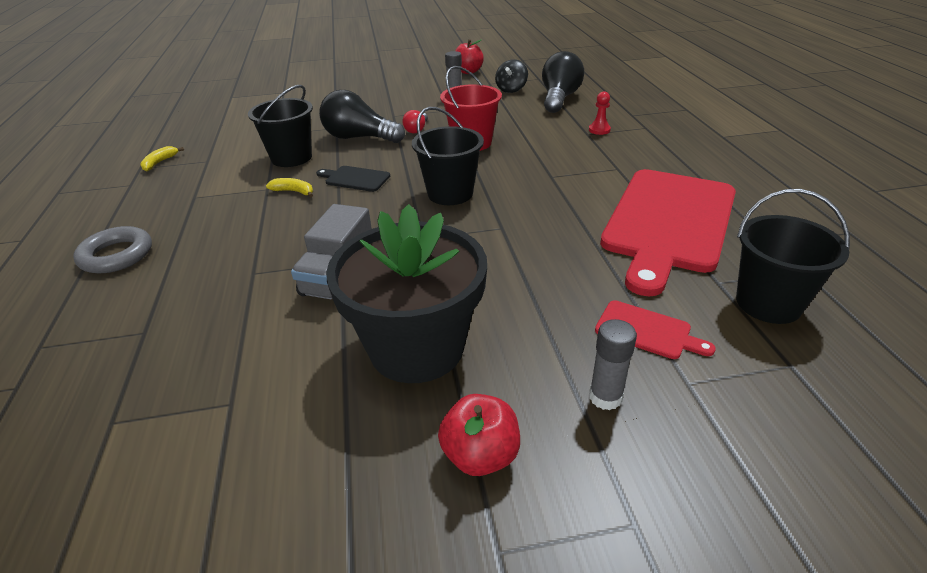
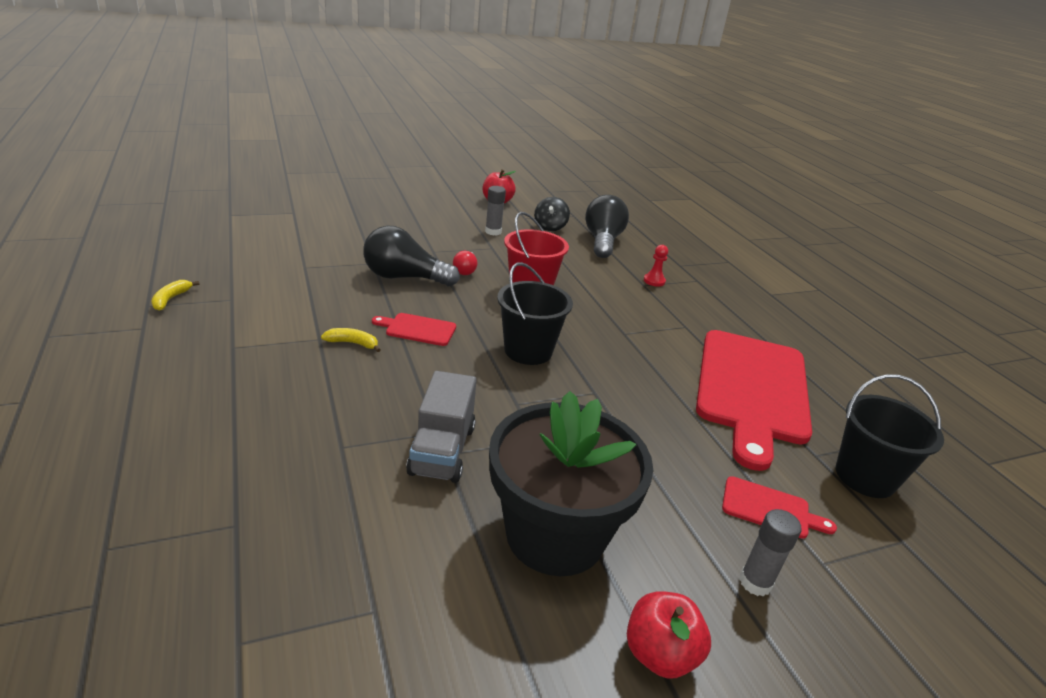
camera: 15 degrees left, 5 degrees down
(116, 255) = (162, 424): grey ring -> none
(291, 158) = (334, 299): black bucket -> none
(355, 179) = (418, 329): black cutting board -> red cutting board

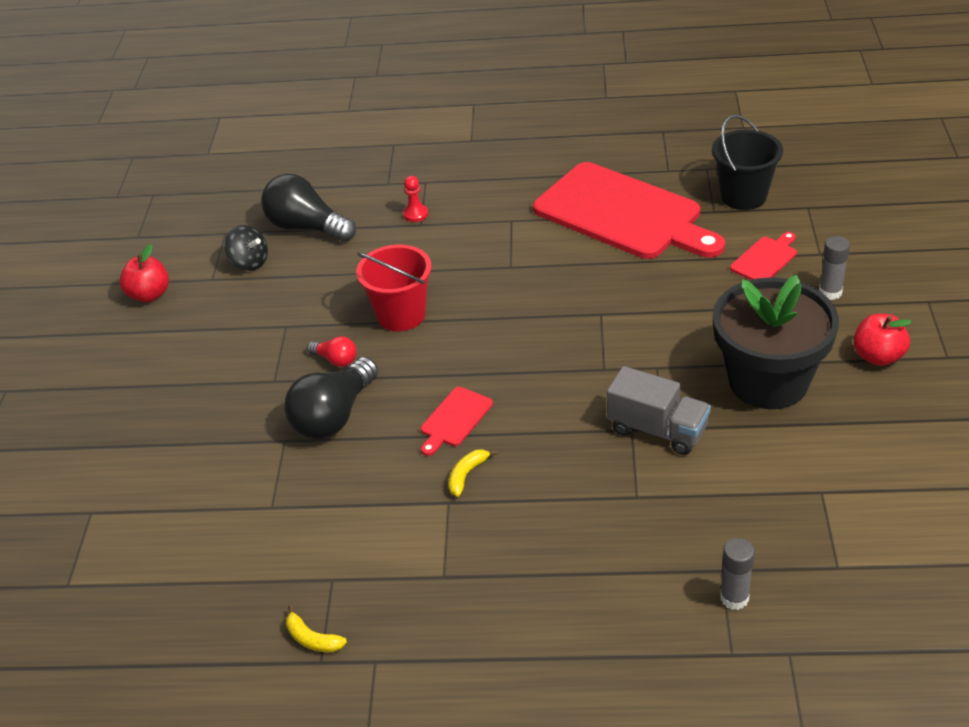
camera: 60 degrees left, 10 degrees up
(493, 232) = (242, 316): grey glue stick -> grey glue stick (734, 598)
(528, 351) = (521, 343): black bucket -> none

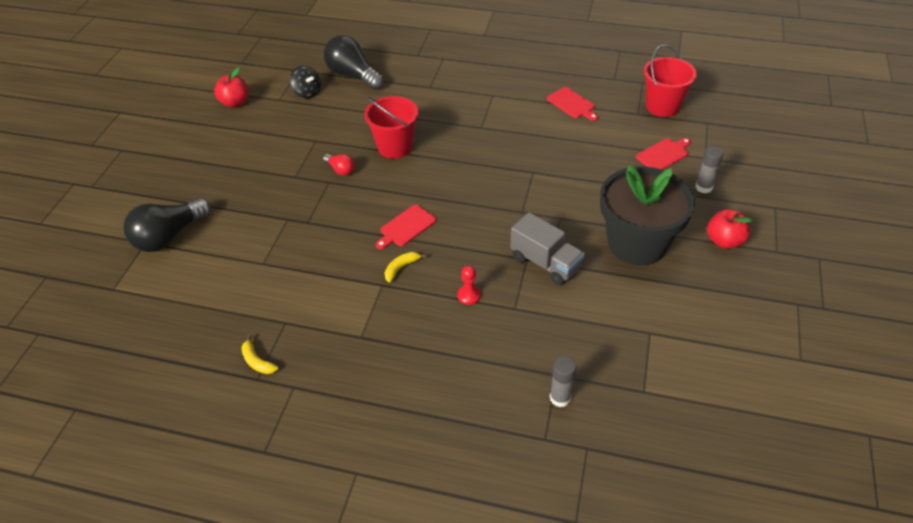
camera: 10 degrees right, 5 degrees up
(334, 416) = (326, 208): black light bulb -> black light bulb (169, 236)
(415, 214) = (428, 79): red pawn -> red pawn (469, 295)
(623, 214) = (572, 104): red cutting board -> red cutting board, size x0.41
(743, 196) = (662, 106): black bucket -> red bucket

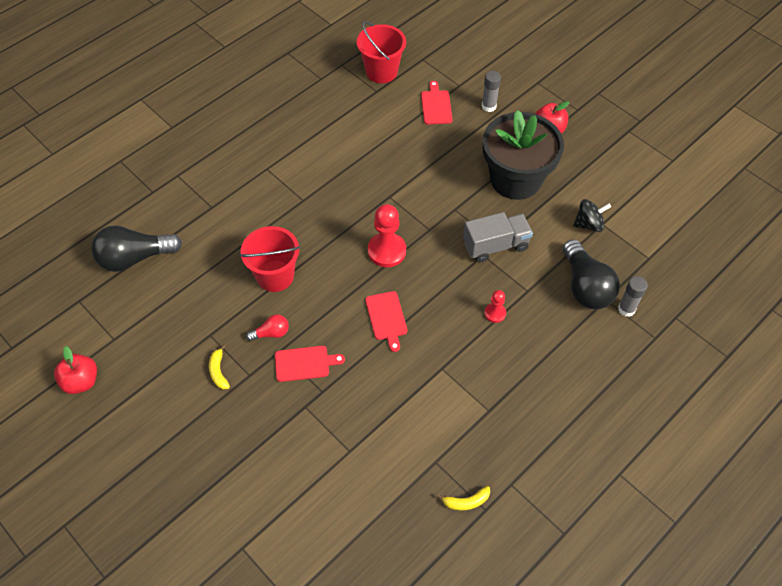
camera: 60 degrees left, 10 degrees up
(169, 236) = (250, 522): black light bulb -> black light bulb (585, 286)
(307, 93) = (126, 309): black spinning top -> black spinning top (588, 224)
(401, 268) = (432, 345): yellow banana -> yellow banana (218, 371)
(474, 196) = (387, 251): none -> red pawn
(572, 104) = (328, 123): red cutting board -> red cutting board (305, 363)

